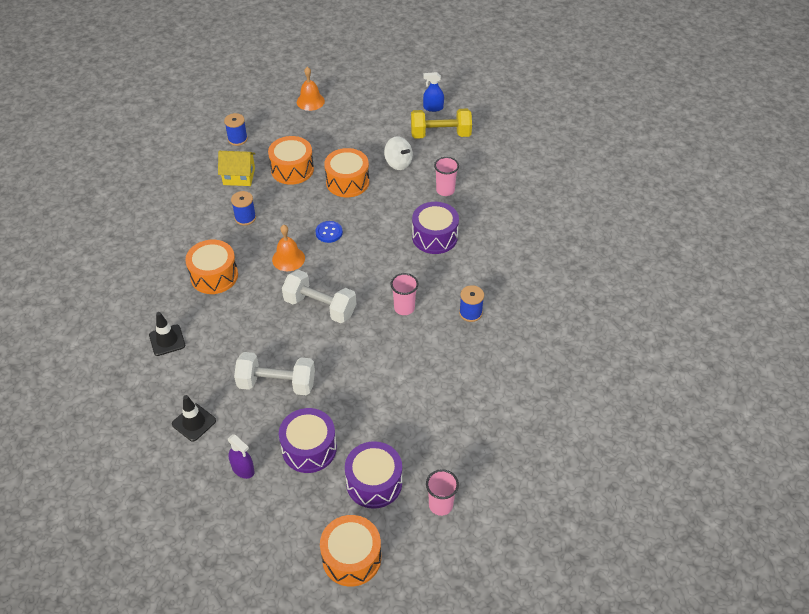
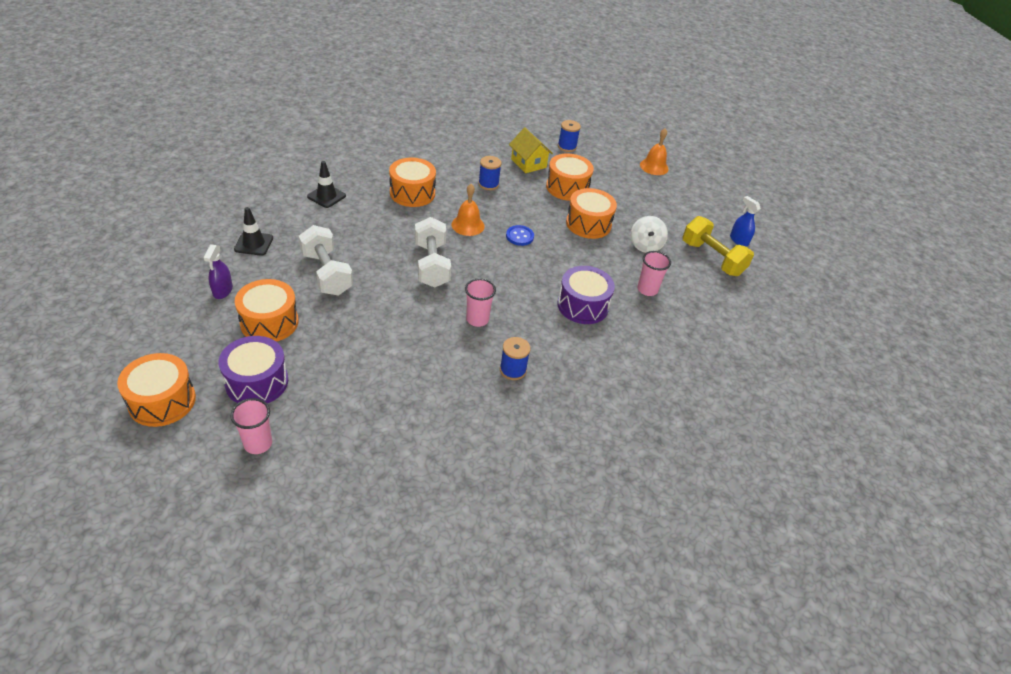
camera: 50 degrees right, 5 degrees down
(309, 448) = (269, 322): purple drum -> orange drum

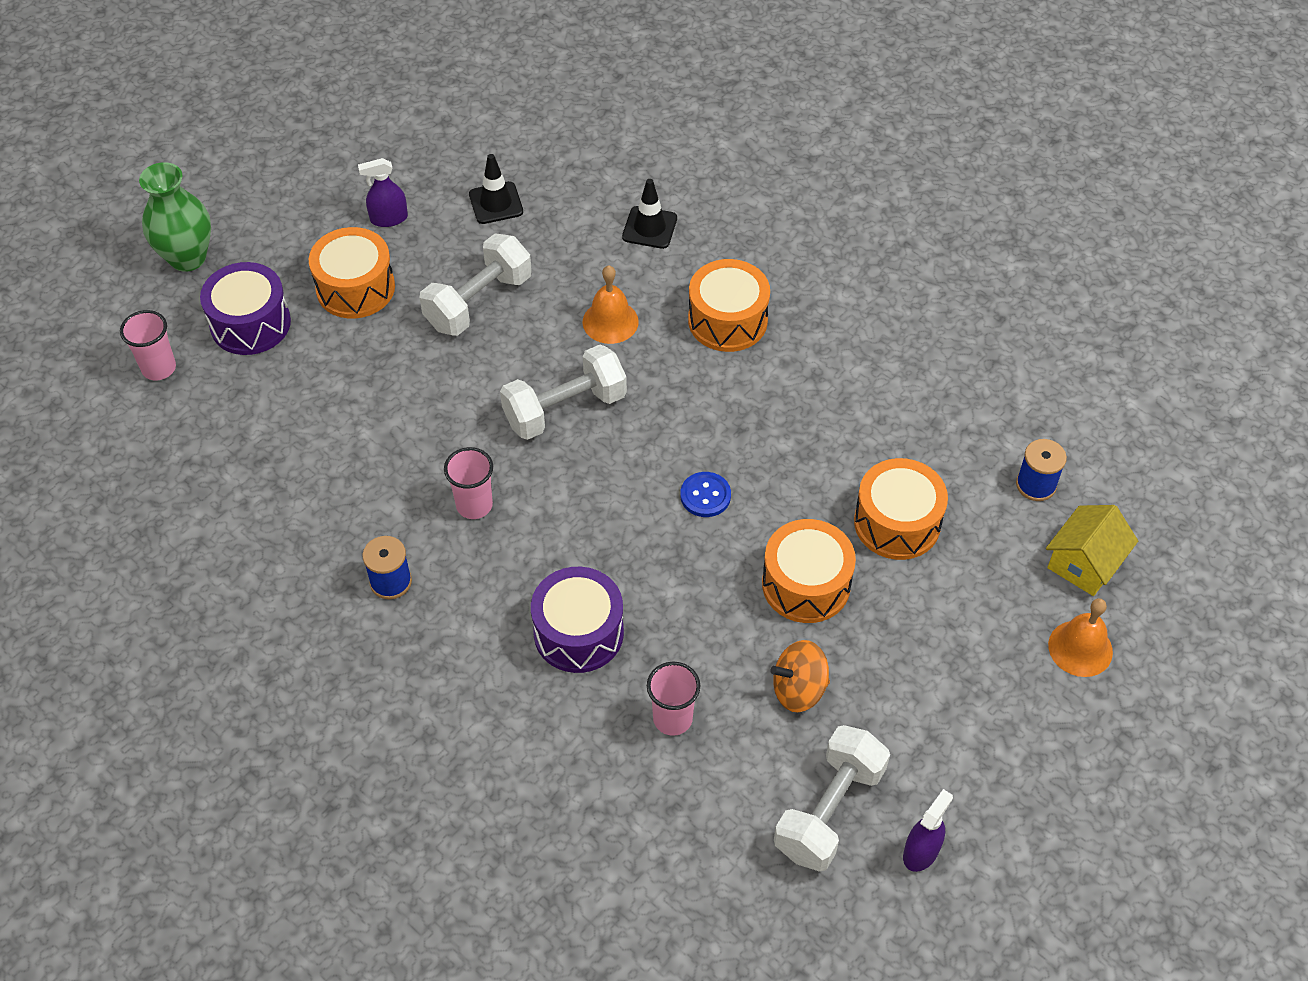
camera: 75 degrees right, 10 degrees up
(162, 401) = (187, 258): orange drum -> green vase
(468, 225) = (690, 418): orange bell -> orange bell (610, 321)
(488, 184) = (823, 407): blue spool -> none
(528, 163) = (931, 443): yellow house -> yellow house (1084, 563)
(645, 245) = (799, 689): white spinning top -> orange spinning top
(712, 258) = (829, 811): yellow dumbbell -> white dumbbell
(739, 240) = (921, 851): blue spray bottle -> purple spray bottle

